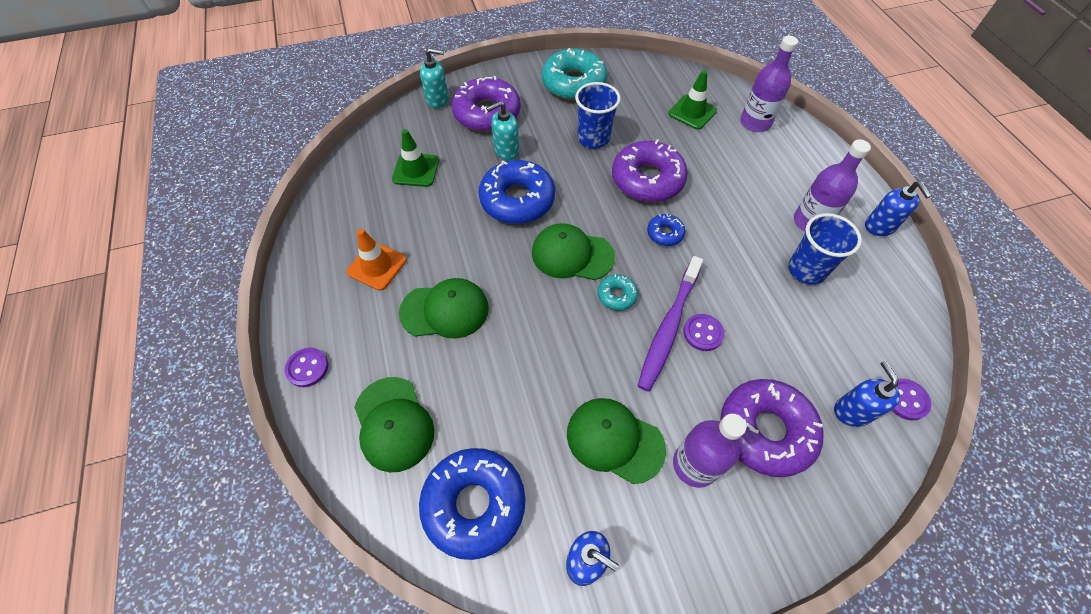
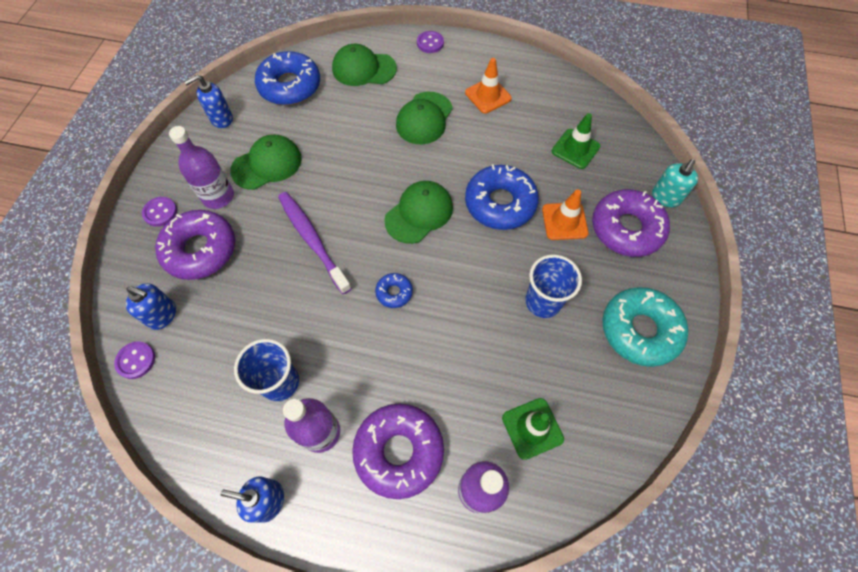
camera: 120 degrees right, 5 degrees up
(506, 151) = (564, 221): turquoise soap dispenser -> orange traffic cone
(617, 295) = (362, 223): turquoise donut -> none
(647, 179) = (462, 317): purple donut -> purple donut (399, 451)
(703, 333) = (291, 260): purple button -> purple button (160, 212)

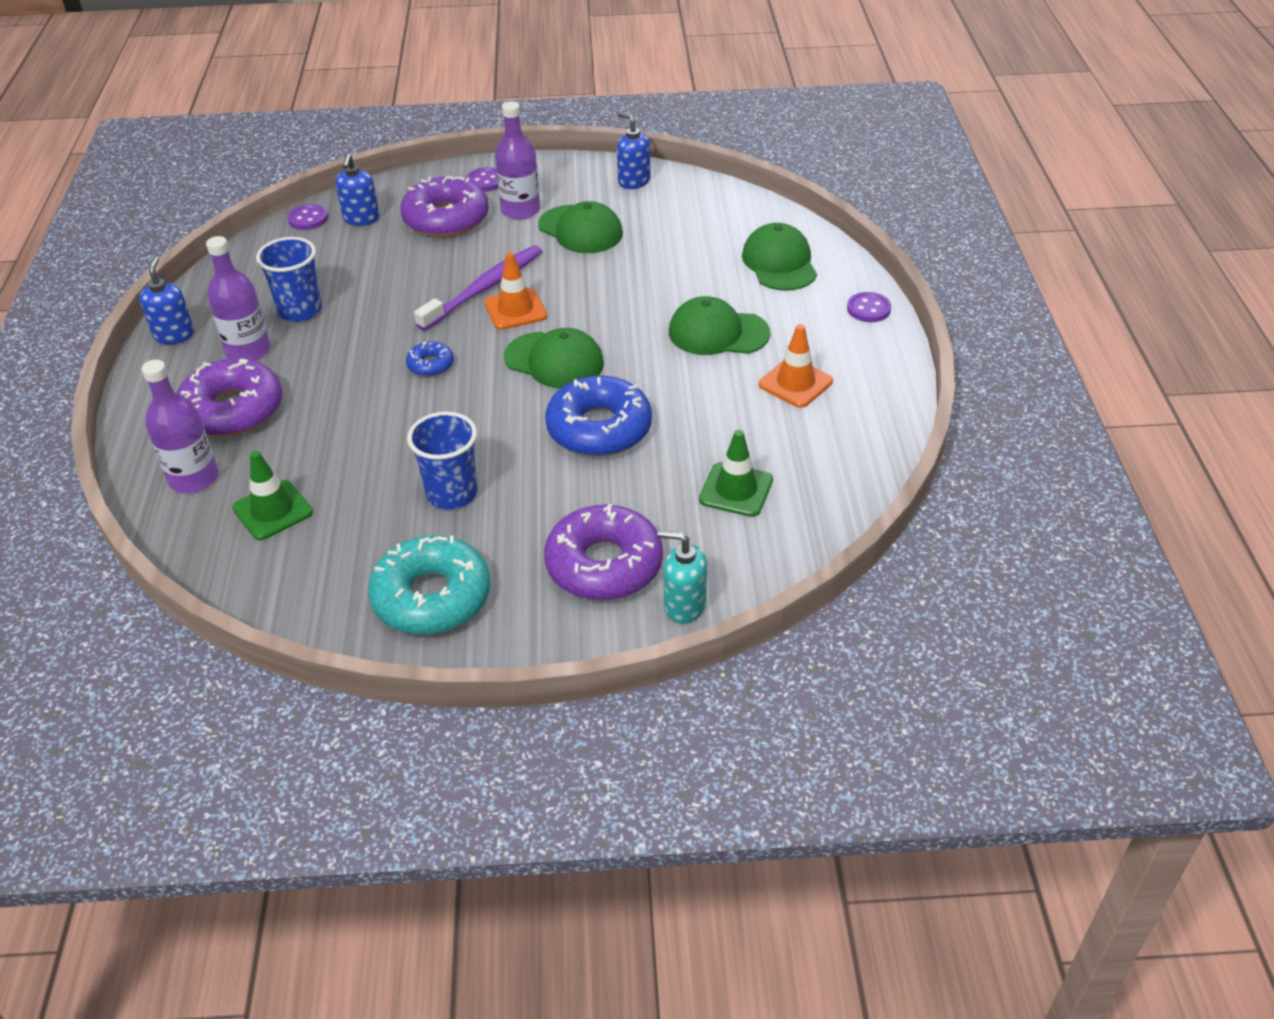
camera: 75 degrees right, 20 degrees down
(290, 86) = (713, 214): blue donut -> none
(564, 221) = (592, 496): orange traffic cone -> orange traffic cone (515, 310)

